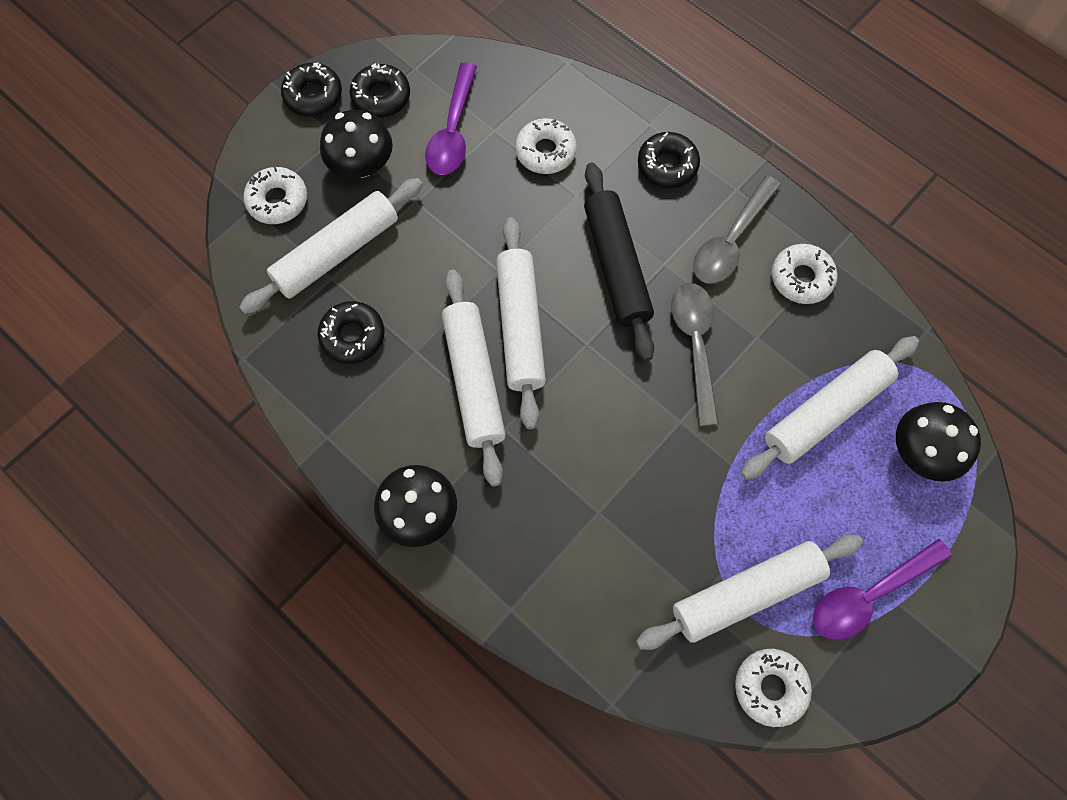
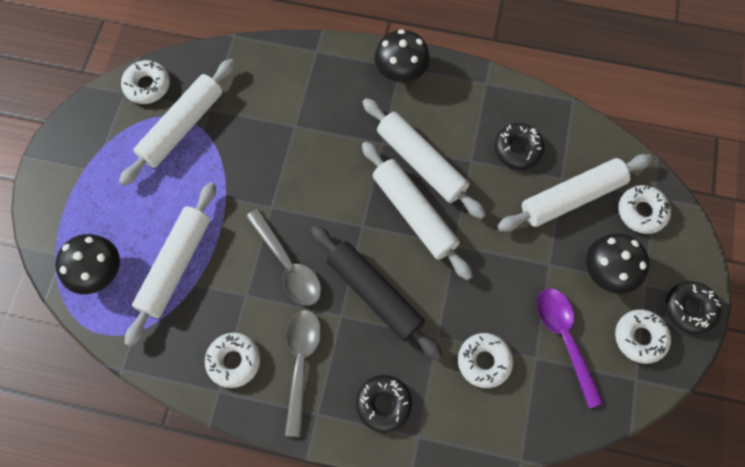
camera: 150 degrees right, 0 degrees up
(337, 253) = (571, 197): white rolling pin -> white rolling pin turned 45 degrees clockwise
(381, 96) = (640, 337): black donut -> white donut
(869, 595) = (105, 164): purple spoon -> none

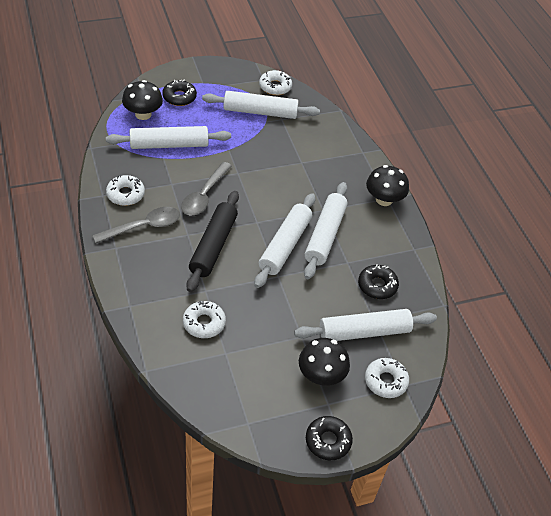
camera: 55 degrees right, 20 degrees down
(383, 404) = (141, 279): black donut -> black donut (179, 97)
(565, 339) = (250, 366): purple spoon -> none
(571, 197) = (364, 332): white rolling pin -> white rolling pin turned 45 degrees counterclockwise
(640, 337) = (282, 414): white donut -> none

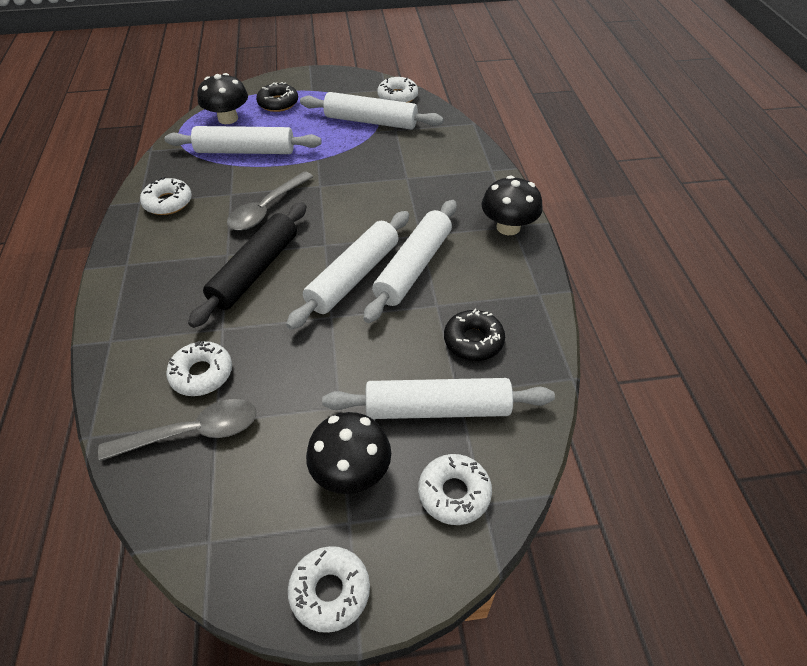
camera: 15 degrees right, 0 degrees up
(143, 227) = (173, 241): grey spoon -> grey spoon (192, 433)
(328, 441) = (330, 591): black donut -> white donut

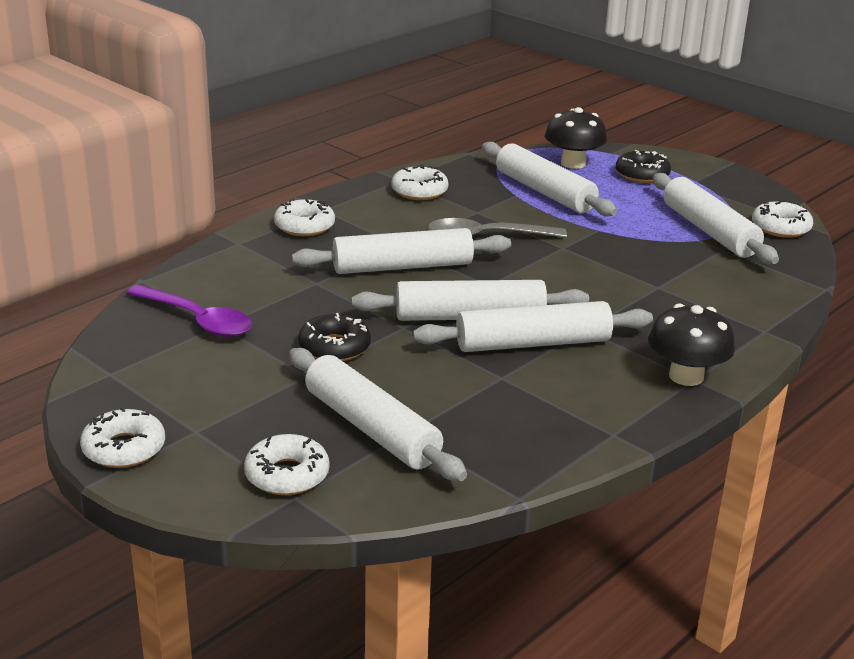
camera: 50 degrees right, 20 degrees down
(192, 433) = (197, 320): grey spoon -> purple spoon
(202, 374) = (258, 296): white donut -> white donut (304, 226)
(255, 270) = (402, 266): black rolling pin -> white rolling pin
(351, 472) = (247, 411): black mushroom -> none
(473, 341) = (484, 416): black donut -> black donut (334, 347)

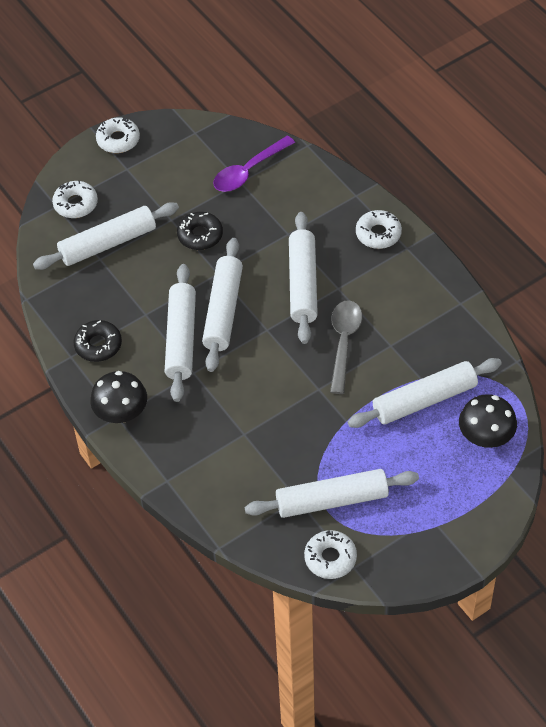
camera: 105 degrees right, 25 degrees up
(419, 191) = (435, 313): white donut -> none
(642, 174) = (455, 485): black donut -> black donut (98, 345)

